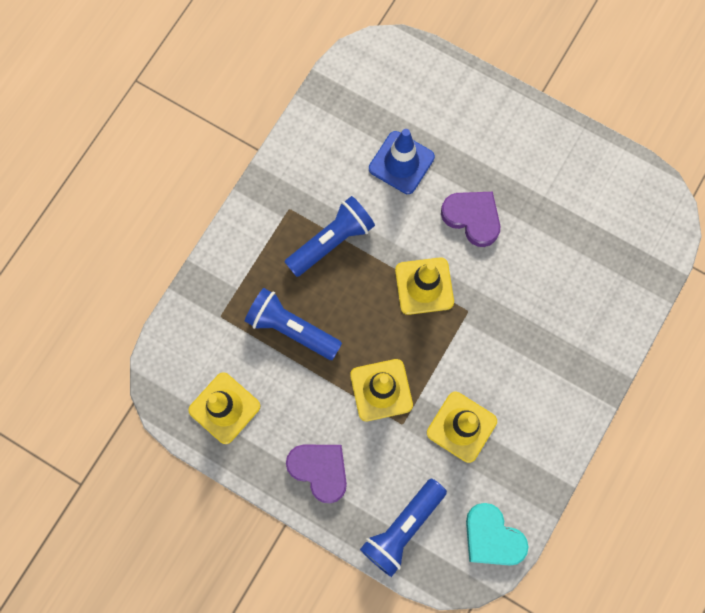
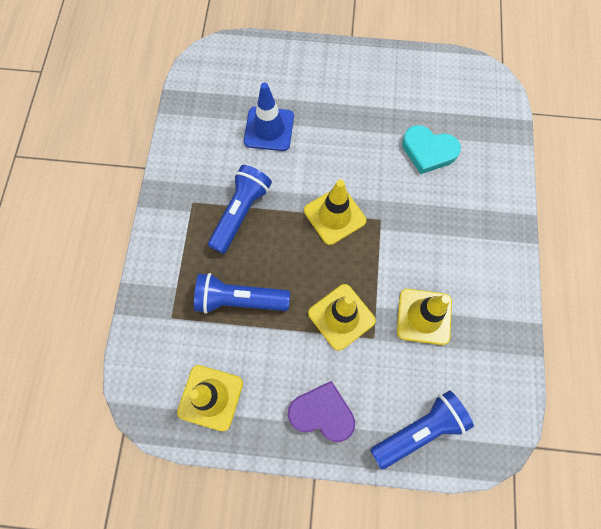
camera: 25 degrees left, 5 degrees down
(402, 528) = (419, 430): blue flashlight -> blue flashlight turned 135 degrees counterclockwise
(472, 218) = (346, 147): purple heart -> none
(492, 537) = (499, 399): turquoise heart -> turquoise heart (428, 151)

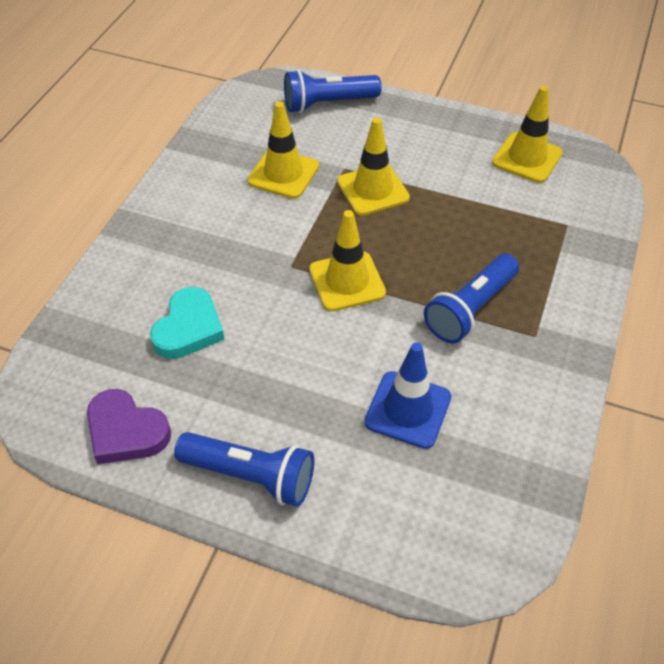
camera: 165 degrees left, 20 degrees down
(239, 299) = (485, 225): blue flashlight -> blue flashlight (251, 476)
(322, 413) = (416, 129): purple heart -> purple heart (126, 431)
(428, 151) = (188, 328): turquoise heart -> turquoise heart turned 75 degrees clockwise

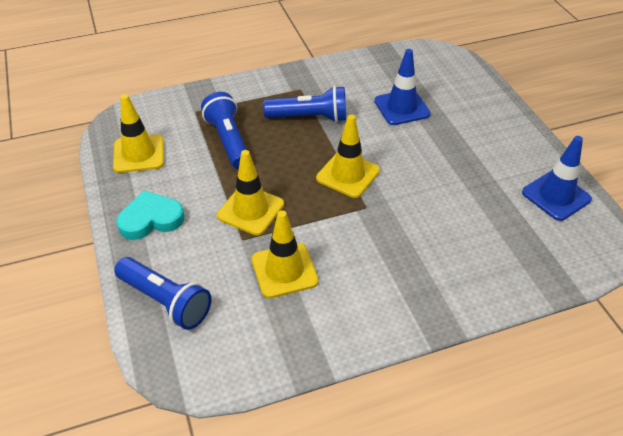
camera: 130 degrees left, 5 degrees down
(126, 431) = (556, 196): purple heart -> blue traffic cone
(188, 328) = (469, 220): turquoise heart -> turquoise heart (151, 219)
(251, 476) = (507, 136): blue flashlight -> blue flashlight (228, 140)

